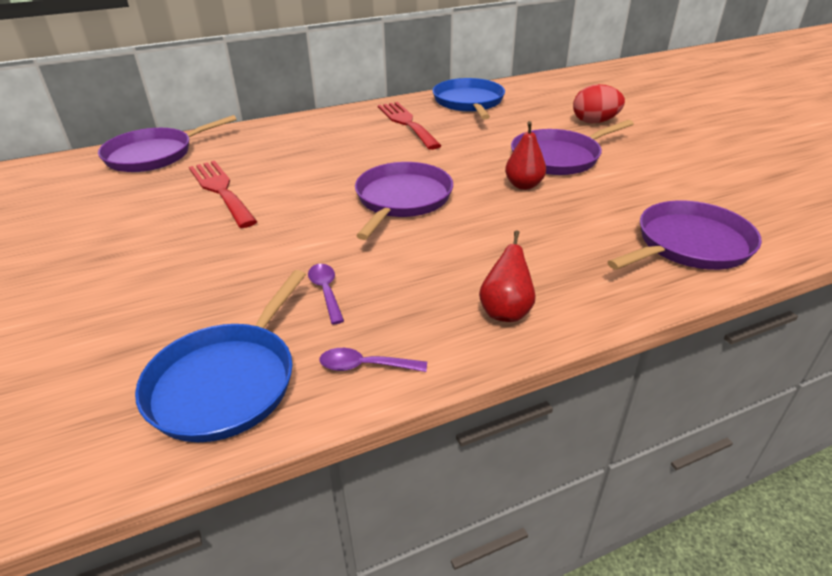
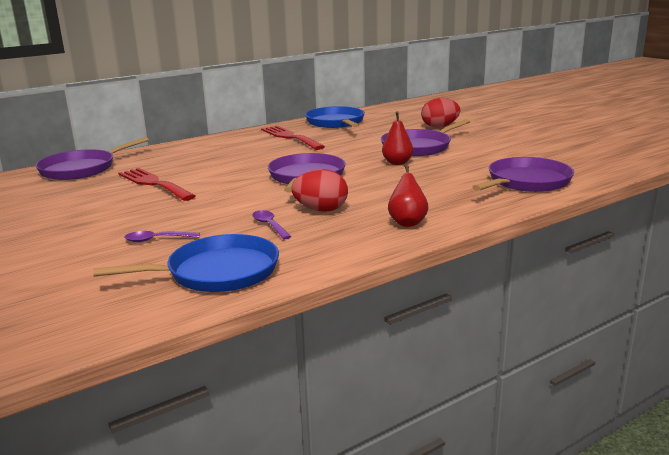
camera: 10 degrees left, 15 degrees down
(227, 382) = (217, 272): blue pan -> blue pan turned 120 degrees counterclockwise
(365, 366) = (317, 255): purple spoon -> purple spoon (157, 240)
(400, 268) = (321, 210): none -> red egg

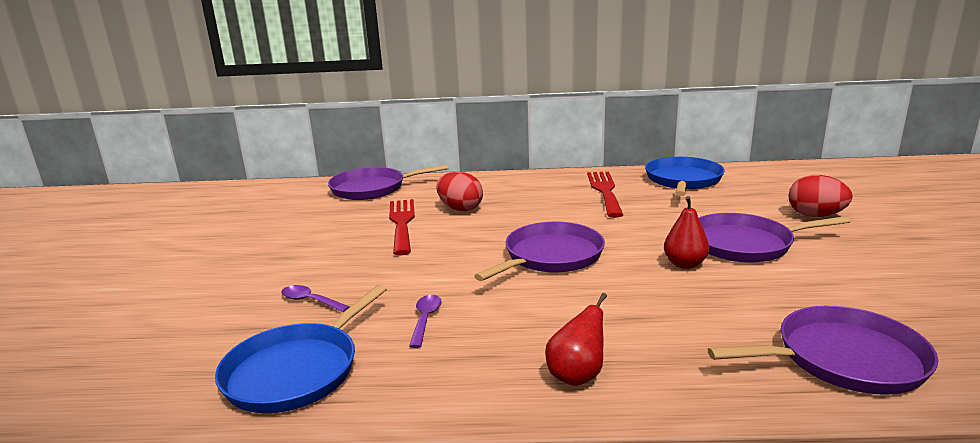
camera: 35 degrees right, 0 degrees up
(217, 272) = (297, 370): blue pan -> blue pan turned 105 degrees clockwise
(321, 210) = (504, 315): red egg -> red egg (460, 209)

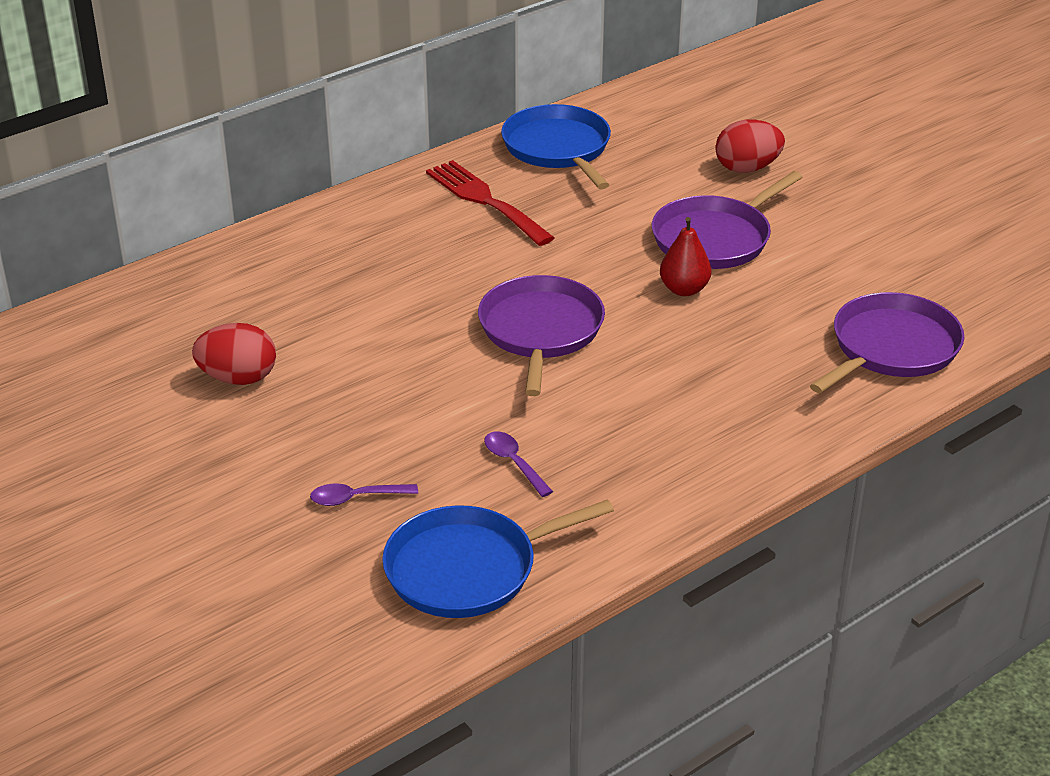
camera: 40 degrees left, 15 degrees up
(297, 370) = (468, 569): blue pan -> blue pan turned 75 degrees clockwise
(372, 188) = (149, 303): purple pan -> none
(402, 223) = (293, 349): red fork -> none
(460, 209) = (337, 296): red egg -> red egg (238, 378)
(577, 375) = (716, 455): red pear -> none

